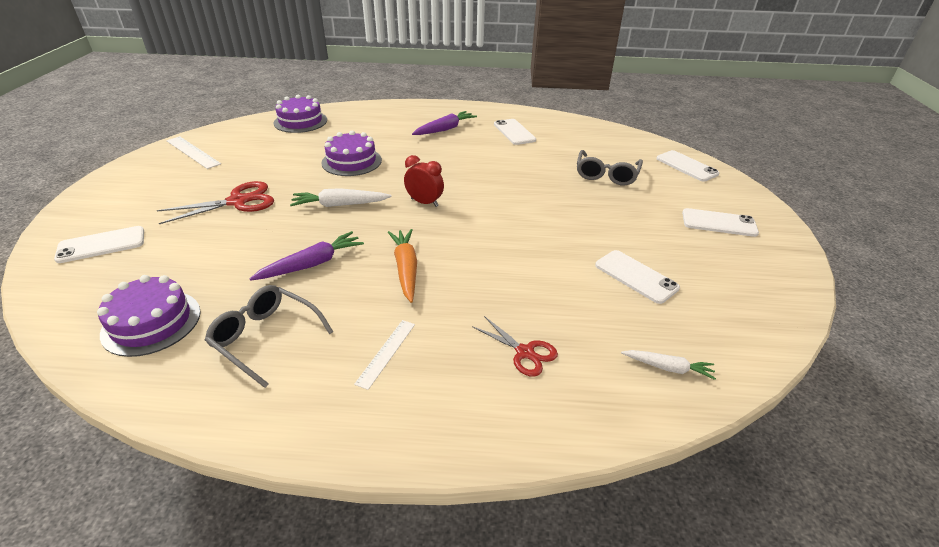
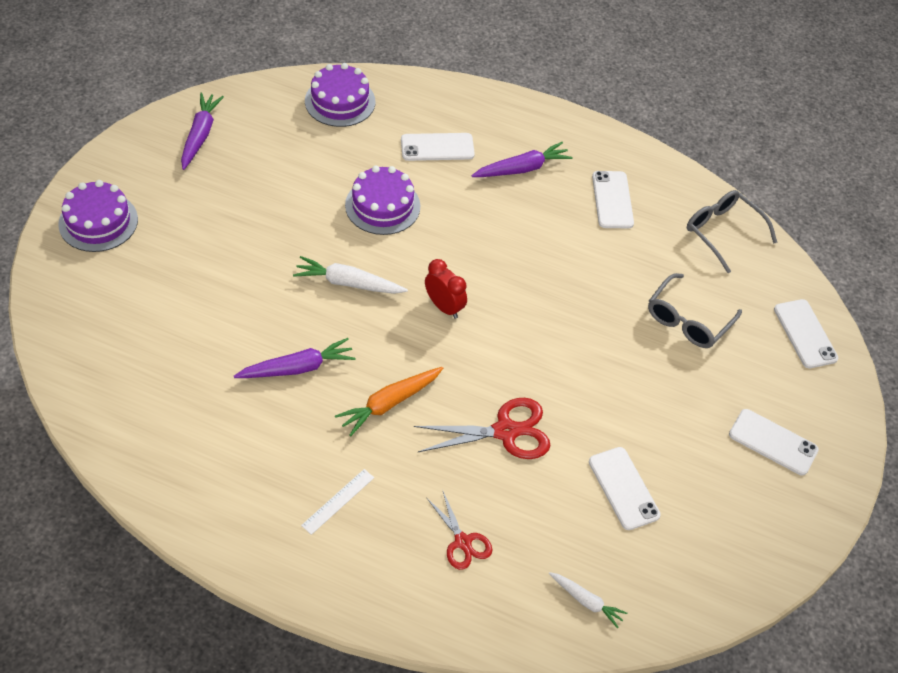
camera: 15 degrees right, 15 degrees up
(101, 245) = (97, 277): white phone -> white phone (437, 147)
(151, 322) = (140, 399): purple cake -> purple cake (98, 222)
(193, 152) = (200, 135): white ruler -> purple carrot
(238, 201) = (239, 245): red scissors -> red scissors (505, 431)
(266, 338) = (236, 450): grey glasses -> grey glasses (723, 232)
(406, 268) = (389, 403): orange carrot -> orange carrot turned 135 degrees counterclockwise

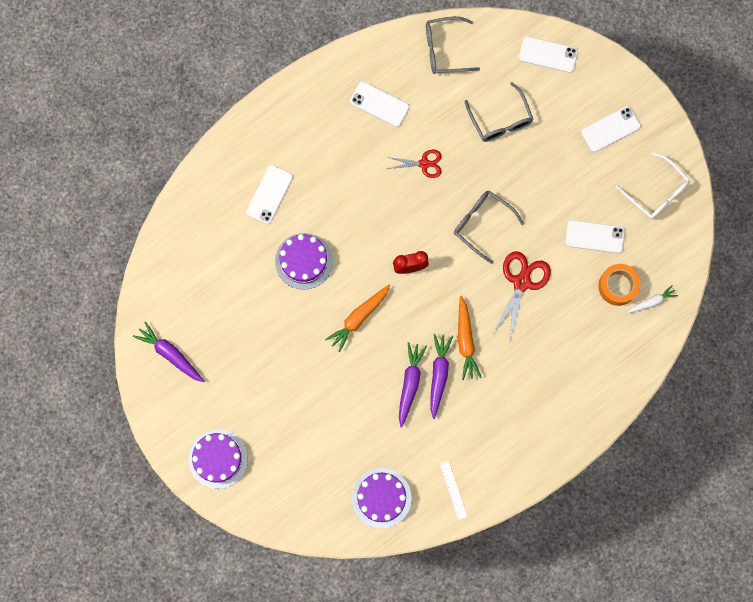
camera: 55 degrees left, 25 degrees up
(338, 501) = (518, 406): white ruler -> white ruler (453, 490)
(340, 101) = (188, 239): purple cake -> purple cake (381, 498)
(348, 283) = (359, 318): white carrot -> orange carrot
(462, 542) = (581, 349): red scissors -> red scissors (424, 164)
(522, 169) = (320, 148): purple carrot -> purple carrot (439, 375)
(548, 357) = (482, 224): none -> grey glasses
(578, 547) = (617, 286): none -> orange tape
(737, 536) = (657, 192): none -> white glasses

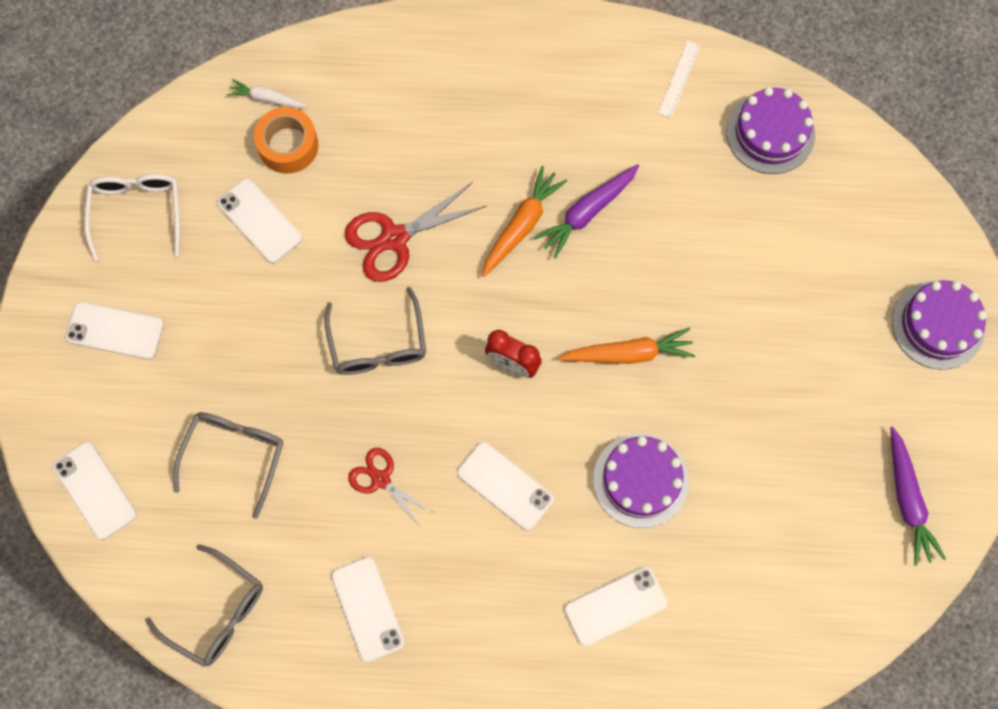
camera: 140 degrees left, 5 degrees down
(364, 207) = (505, 486): none -> white phone
(410, 383) = (630, 229): purple carrot -> none

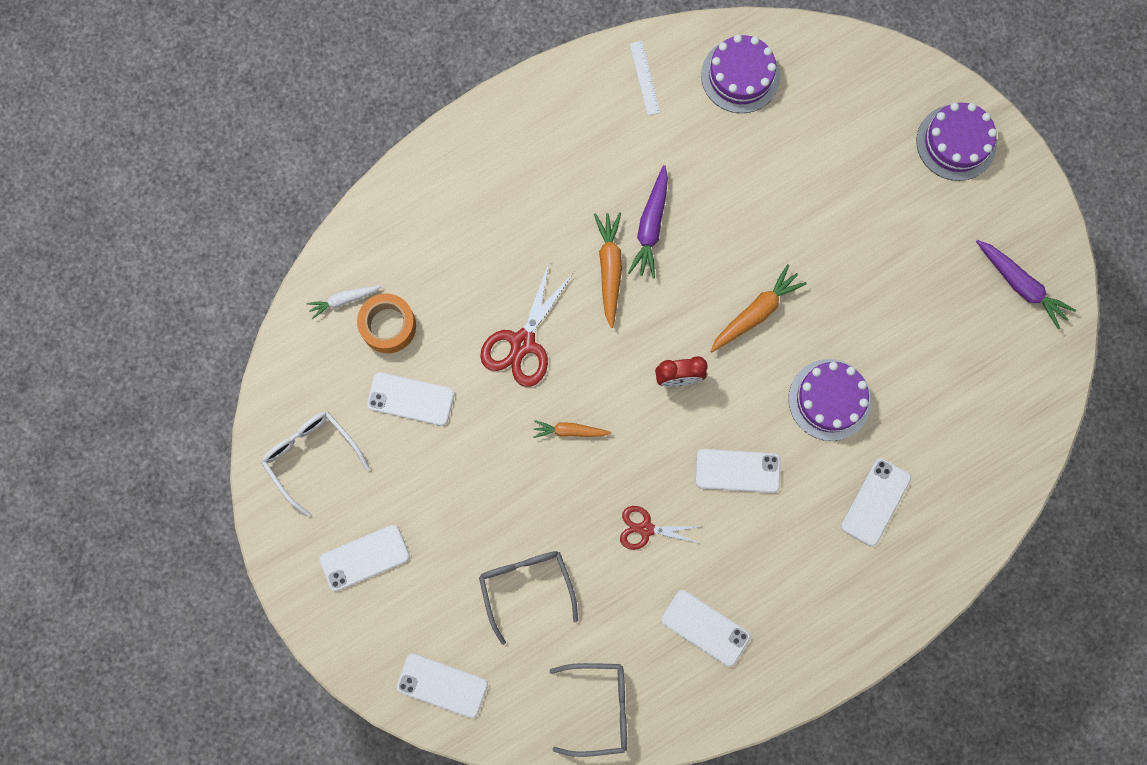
camera: 35 degrees left, 5 degrees up
(378, 344) = (570, 431): grey glasses -> orange carrot

